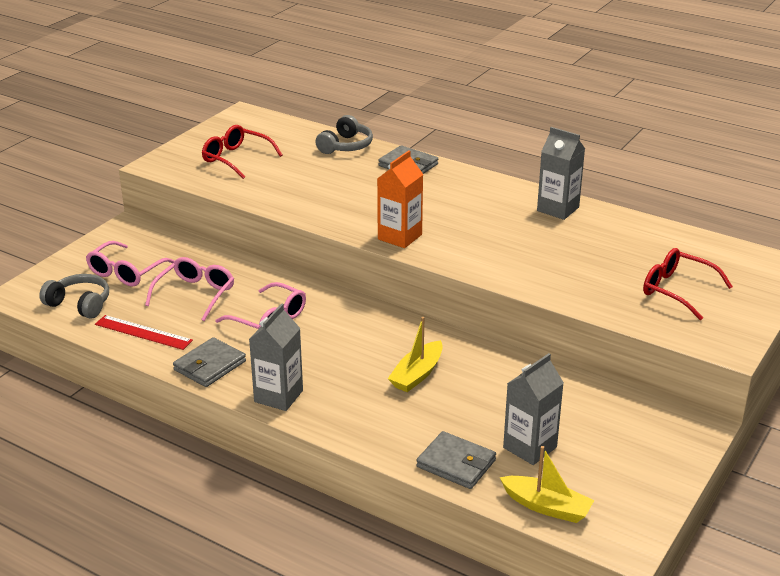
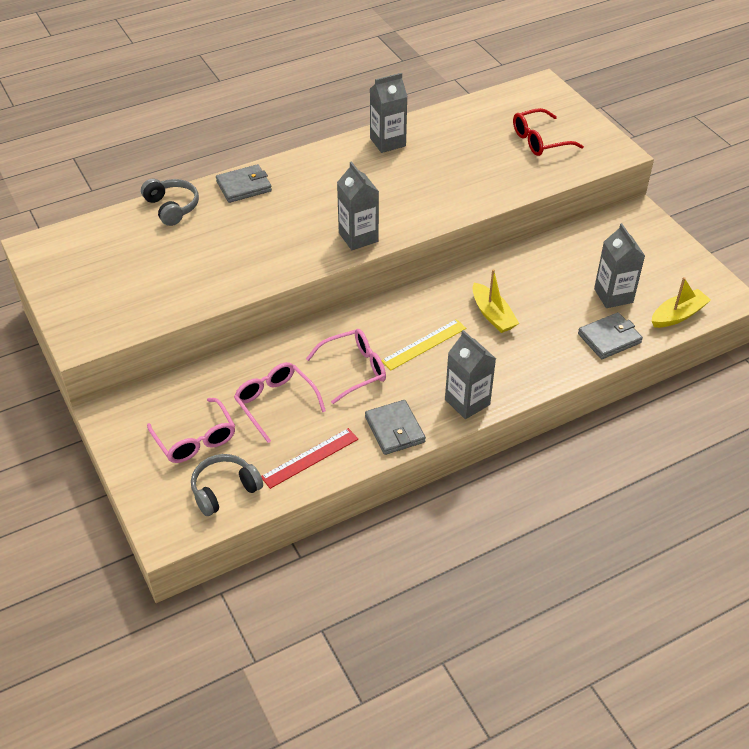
camera: 60 degrees left, 15 degrees up
(236, 159) = (125, 283): red glasses -> none
(336, 347) = (424, 344): none -> yellow ruler
(399, 237) = (358, 237): orange carton -> grey carton

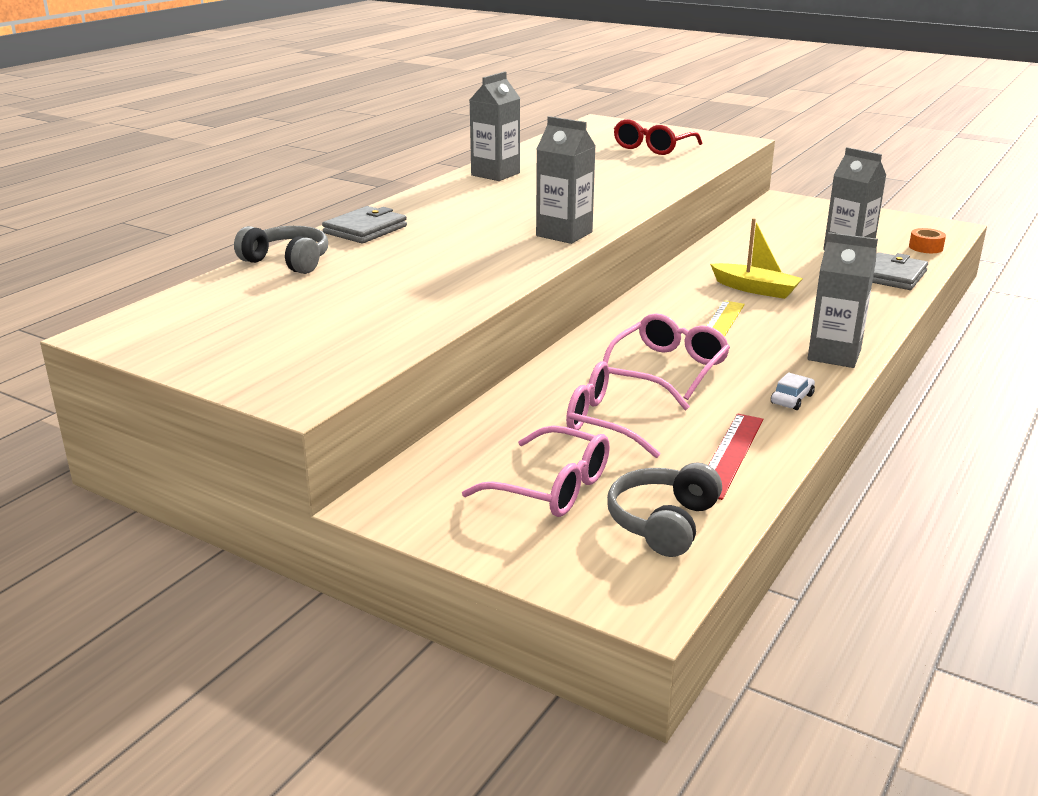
camera: 30 degrees left, 20 degrees down
(394, 429) = (792, 399): grey wallet -> white car
(678, 315) = (925, 247): yellow boat -> orange tape

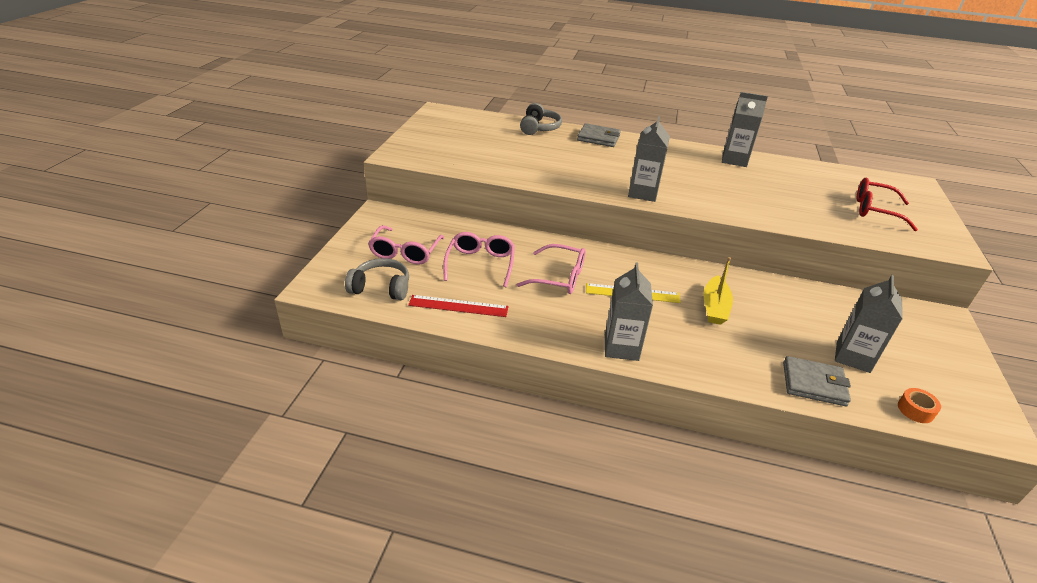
camera: 70 degrees right, 10 degrees up
(792, 399) = (540, 328): white car -> none

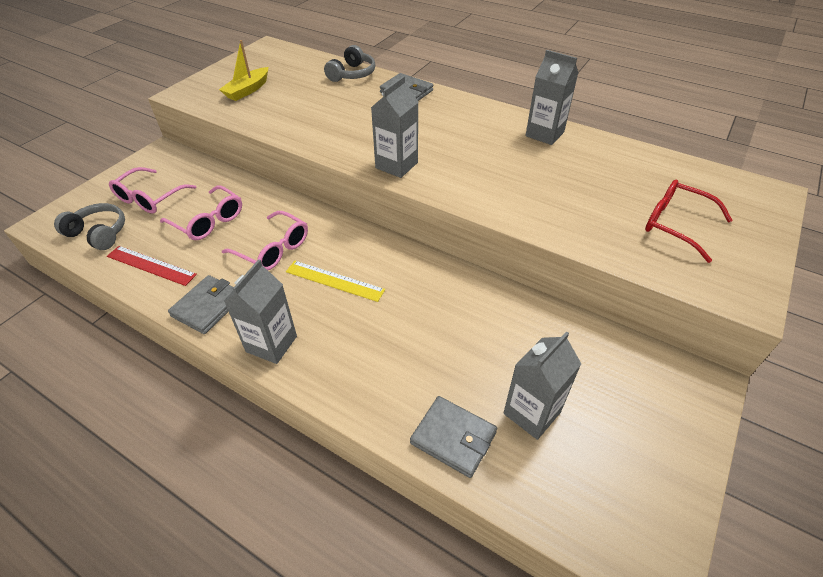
camera: 20 degrees right, 10 degrees up
(480, 264) = (209, 221): pink glasses -> pink glasses turned 105 degrees clockwise
(541, 329) = (208, 306): none -> grey wallet
(714, 307) = (412, 314): yellow boat -> yellow boat (247, 90)
(915, 410) = (557, 505): orange tape -> none

